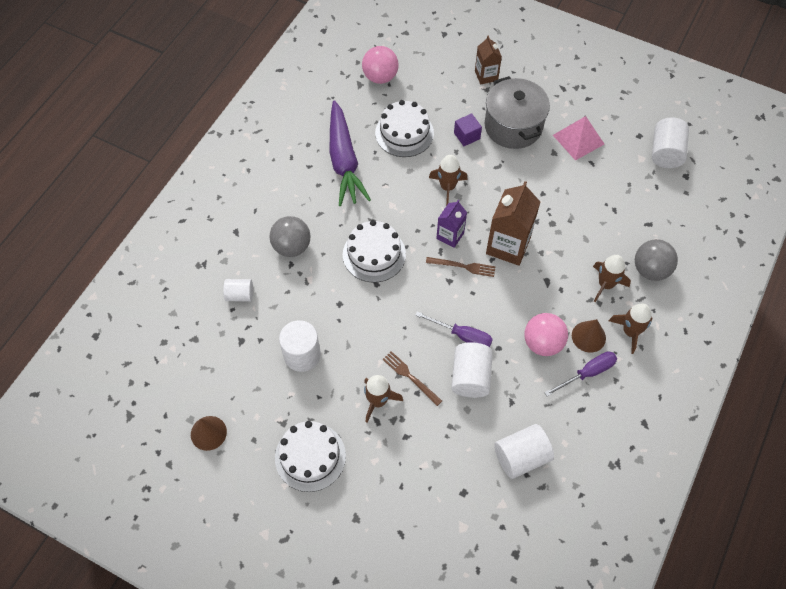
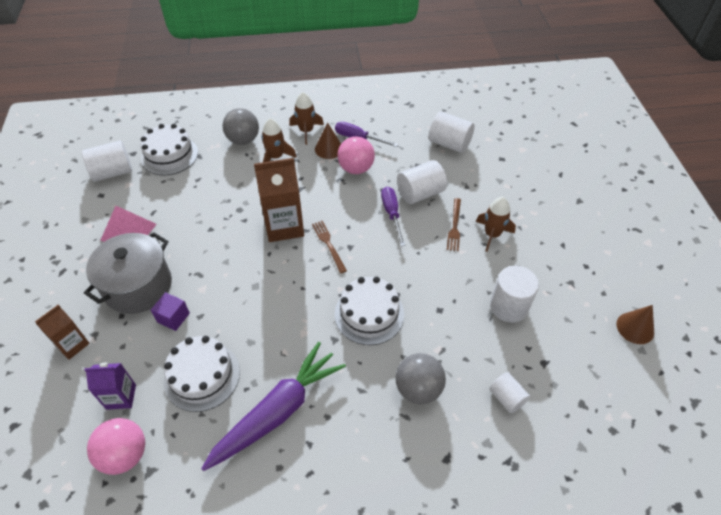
camera: 125 degrees left, 10 degrees down
(310, 456) = (573, 249): white cake -> white cake (169, 155)
(447, 187) = (250, 299): brown rocket -> none
(450, 235) = (304, 269): purple carton -> purple carton (121, 397)

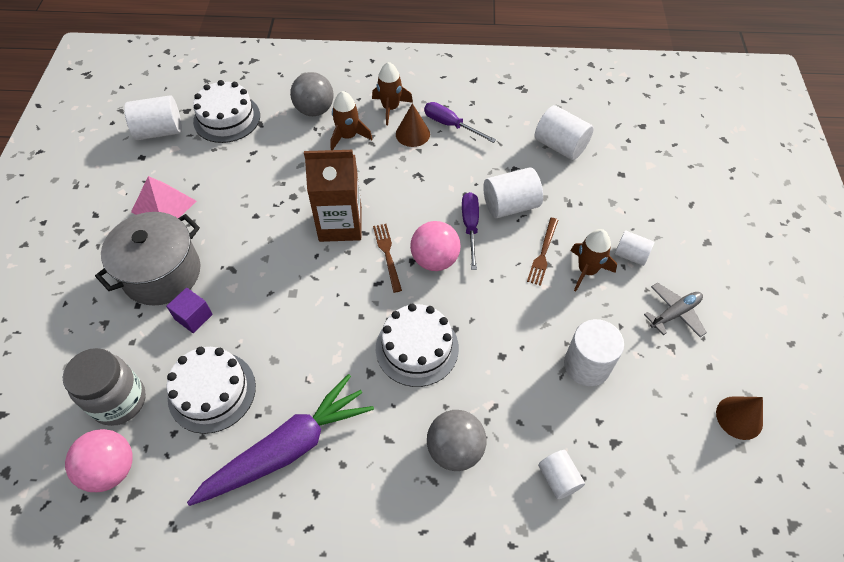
camera: 10 degrees right, 5 degrees up
(72, 345) = (79, 331): brown carton -> none
(121, 397) = (119, 401): purple carton -> grey jar
(356, 168) = (439, 163): pink ball -> pink ball (435, 260)
(523, 218) = (630, 255): none -> white cylinder
(567, 257) = (674, 313): none -> grey plane

